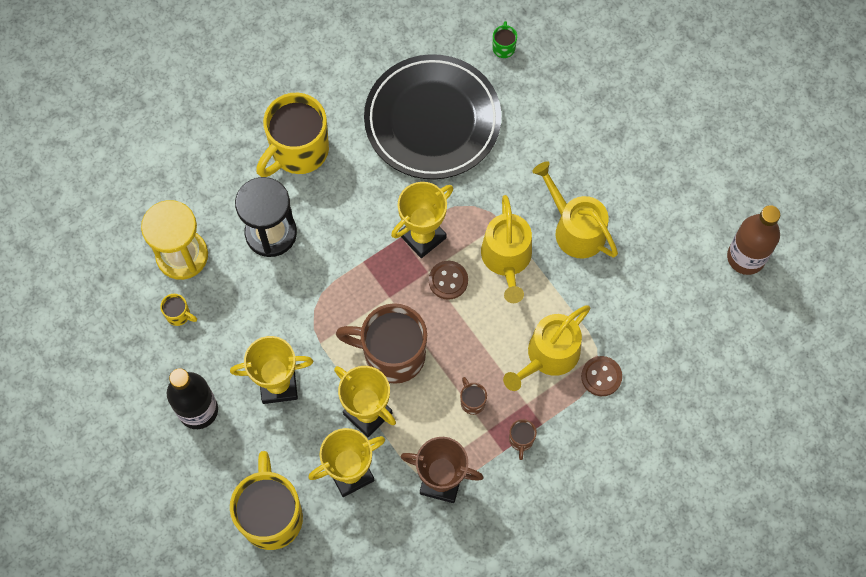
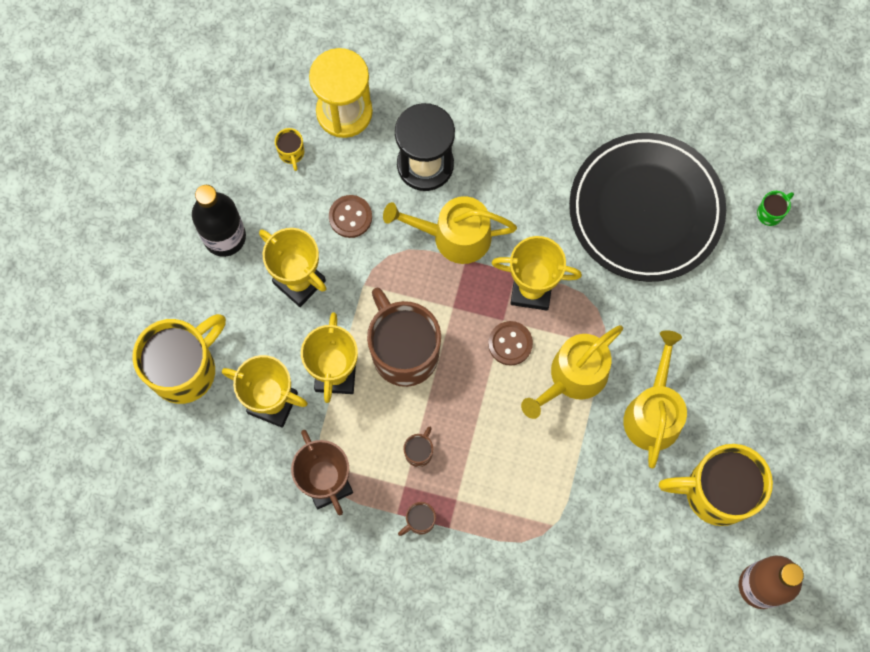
camera: 50 degrees right, 5 degrees up
(298, 151) = (517, 125): yellow mug -> yellow mug (715, 492)
(548, 356) = (515, 484): yellow watering can -> yellow watering can (454, 236)
(601, 376) = (535, 545): brown button -> brown button (350, 217)

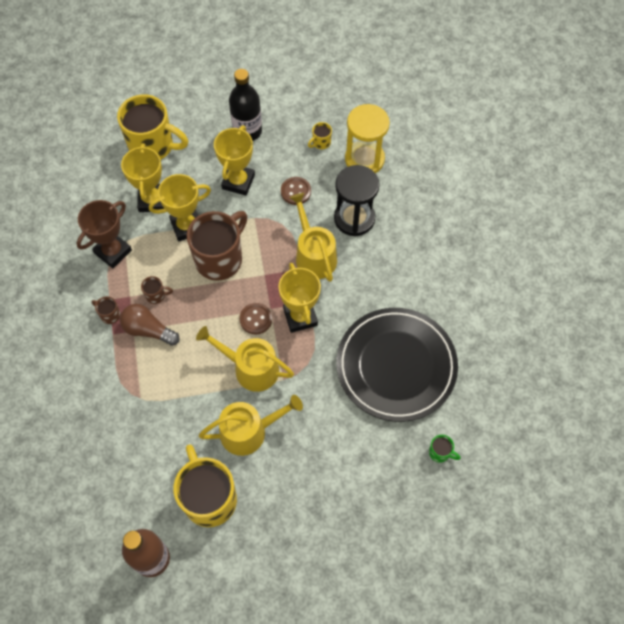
camera: 65 degrees right, 10 degrees down
(464, 480) = (148, 330): none -> brown light bulb

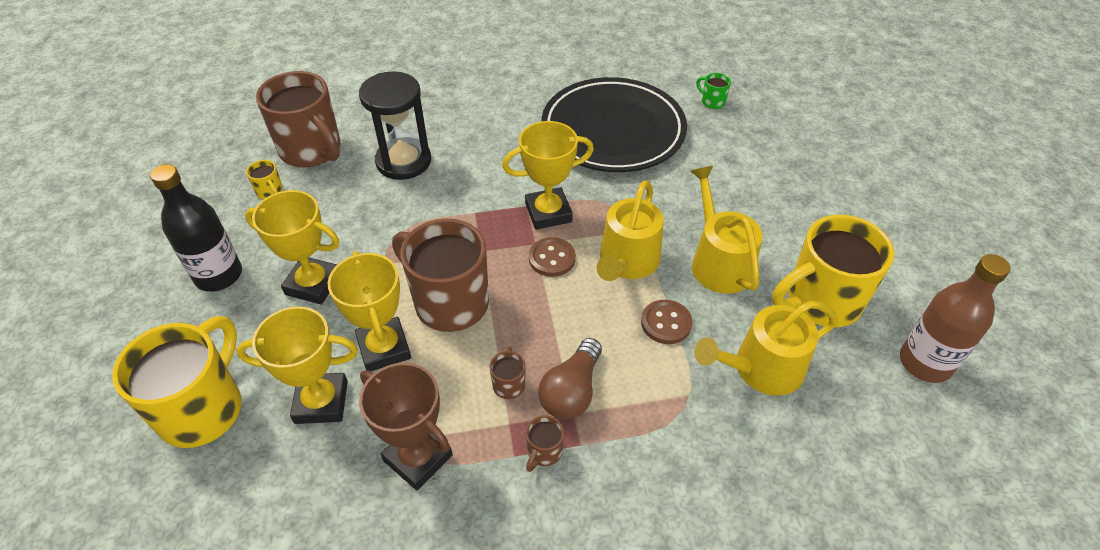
camera: 90 degrees left, 15 degrees down
(295, 191) = (347, 218): brown button -> brown button (666, 323)
(314, 255) = (455, 199): yellow watering can -> yellow watering can (761, 369)
(364, 159) = (312, 150): yellow hourglass -> brown mug
(440, 452) = (712, 102): green mug -> green mug turned 75 degrees counterclockwise

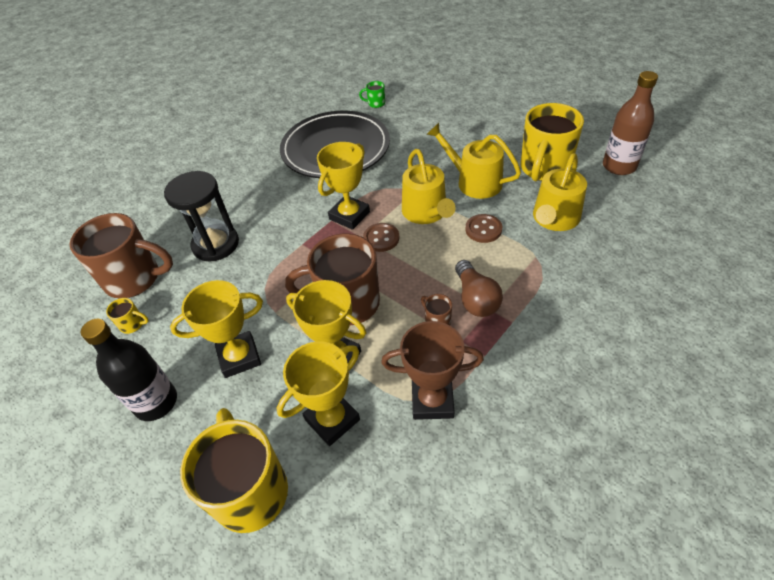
camera: 35 degrees left, 0 degrees up
(544, 452) = (498, 340): brown mug -> none

